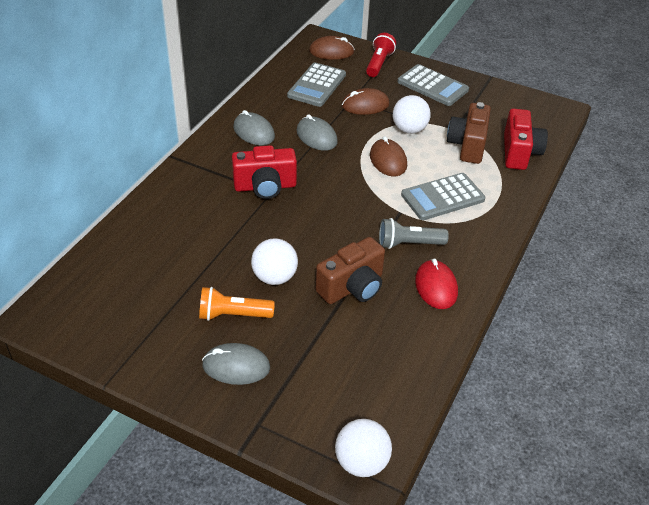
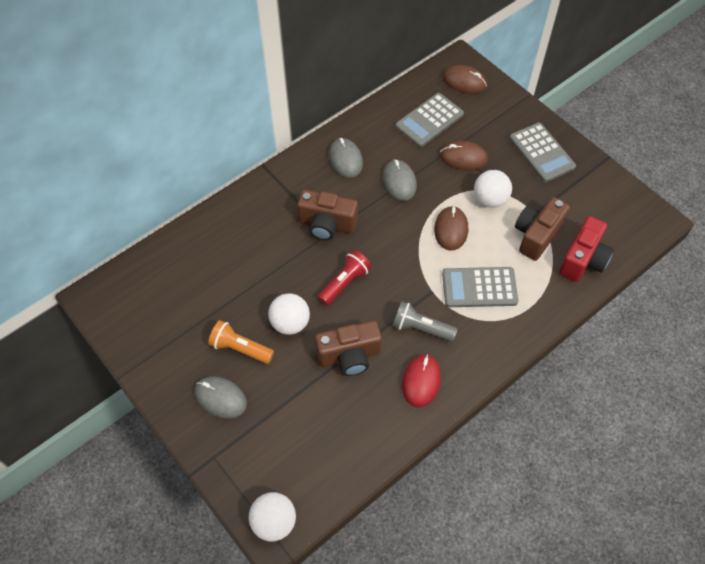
camera: 25 degrees right, 15 degrees up
(265, 187) = (327, 225): red camera -> brown camera
(379, 63) = (503, 109): red flashlight -> red flashlight (345, 283)

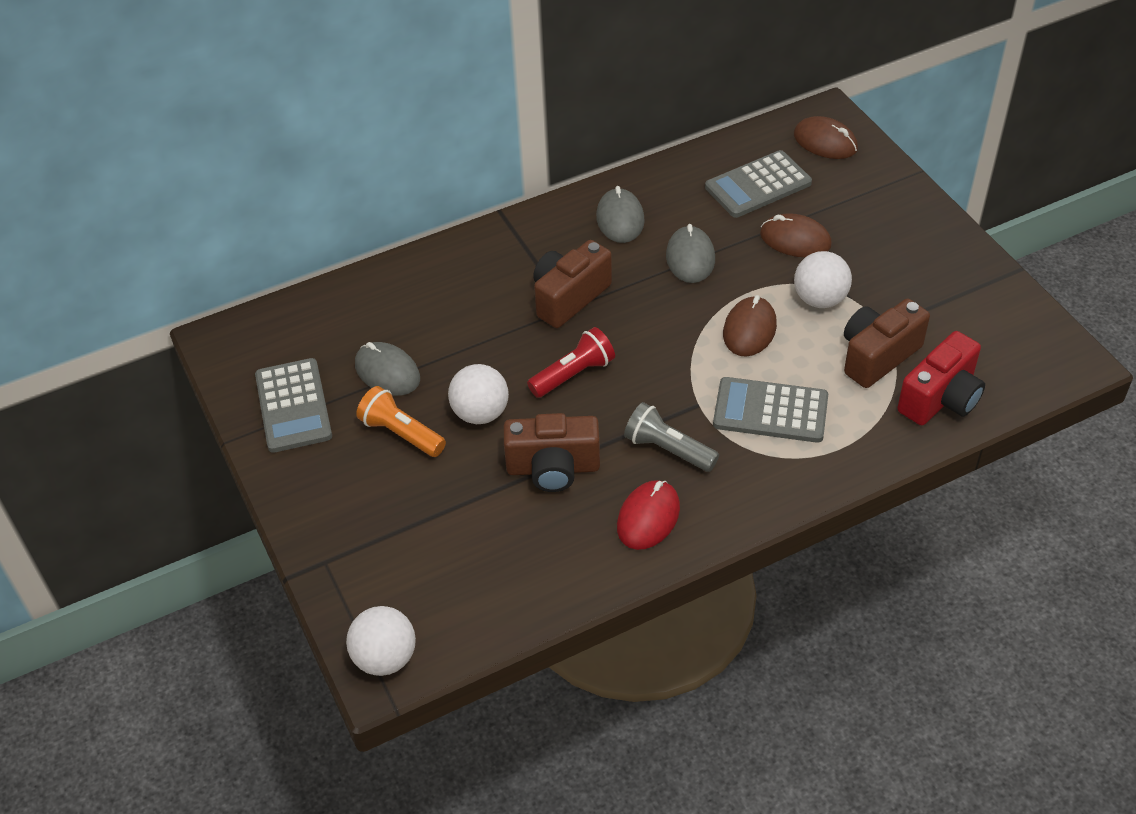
camera: 15 degrees right, 10 degrees down
(220, 398) = (356, 490): grey mouse -> grey mouse (387, 372)
(327, 225) = (569, 297): brown camera -> brown camera turned 105 degrees clockwise
(541, 153) = (917, 249): grey calculator -> grey calculator (293, 406)

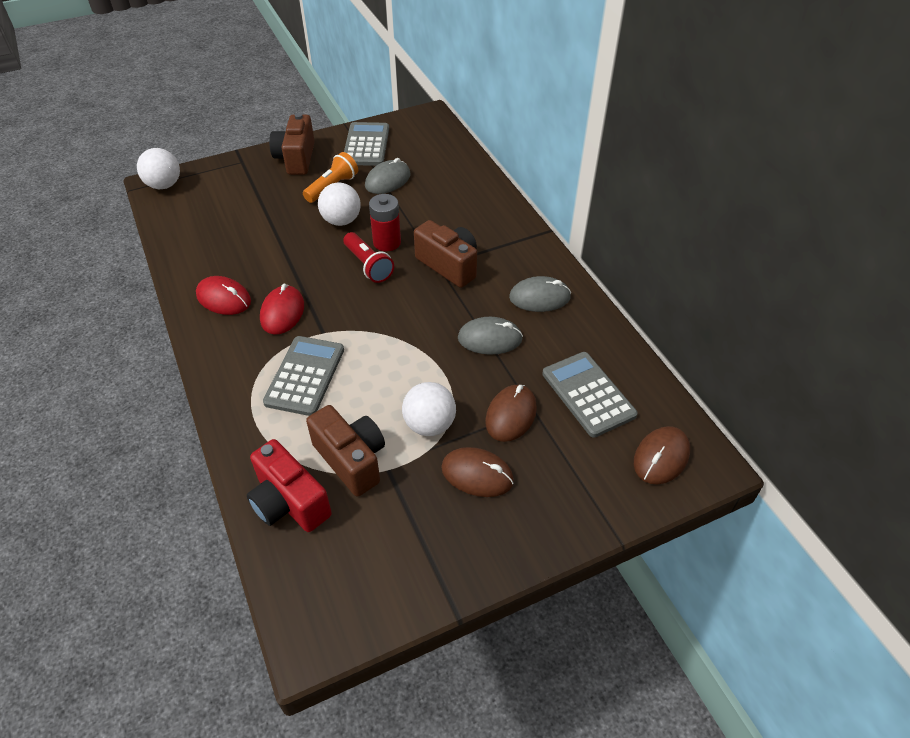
camera: 90 degrees right, 0 degrees up
(293, 406) = (366, 145): grey calculator -> grey calculator turned 105 degrees clockwise
(526, 360) = (387, 242): none -> red battery
(553, 468) = (283, 253): brown camera -> brown camera (296, 158)
(668, 449) = (282, 312): grey flashlight -> red mouse
(749, 330) = (398, 371): brown mouse -> brown mouse (477, 474)

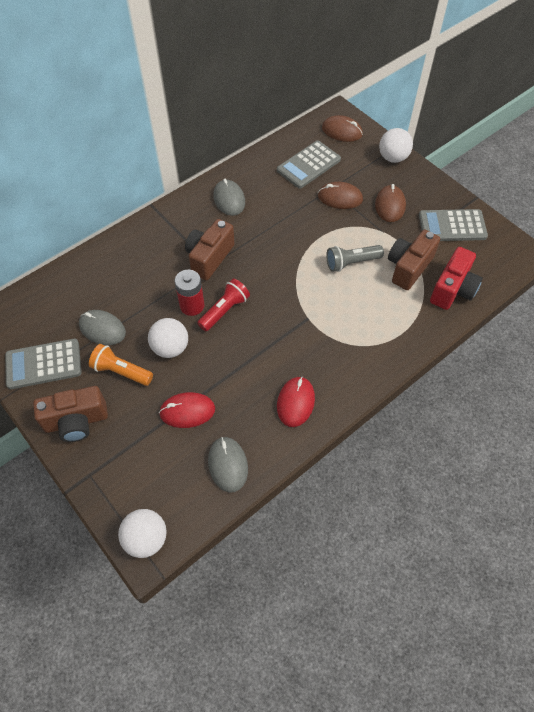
camera: 105 degrees left, 10 degrees up
(282, 312) = (296, 352): red mouse -> red mouse (187, 411)
(305, 376) = (353, 315): grey calculator -> grey calculator (452, 226)
(387, 396) = (351, 262): none -> grey flashlight
(429, 424) = (364, 235): white ball -> white ball (393, 158)
(490, 339) = (279, 219): grey mouse -> grey mouse (228, 465)

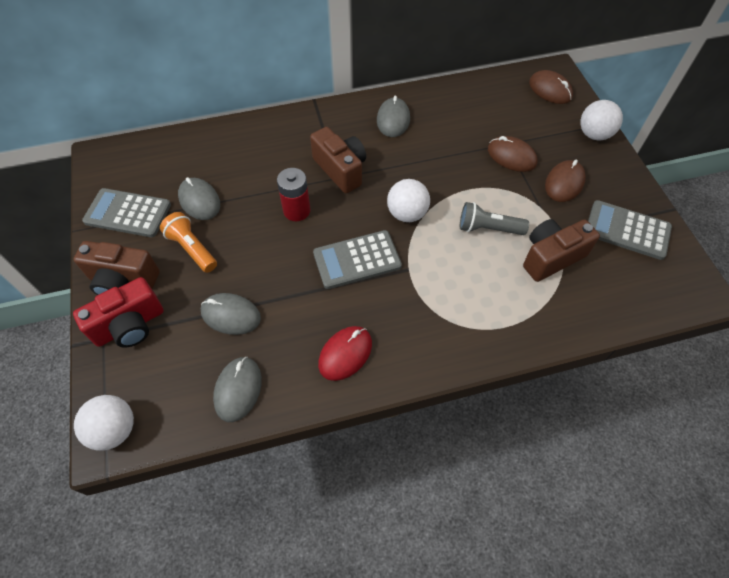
camera: 25 degrees right, 0 degrees up
(170, 348) = (252, 244): white ball -> white ball (407, 214)
(187, 411) = (231, 315): red mouse -> grey mouse
(209, 258) = (341, 170): brown camera -> brown camera turned 90 degrees clockwise
(224, 310) = (326, 228): red flashlight -> none
(308, 165) = (495, 112): grey calculator -> grey calculator (357, 260)
(453, 289) = (592, 301): red camera -> red camera (130, 325)

